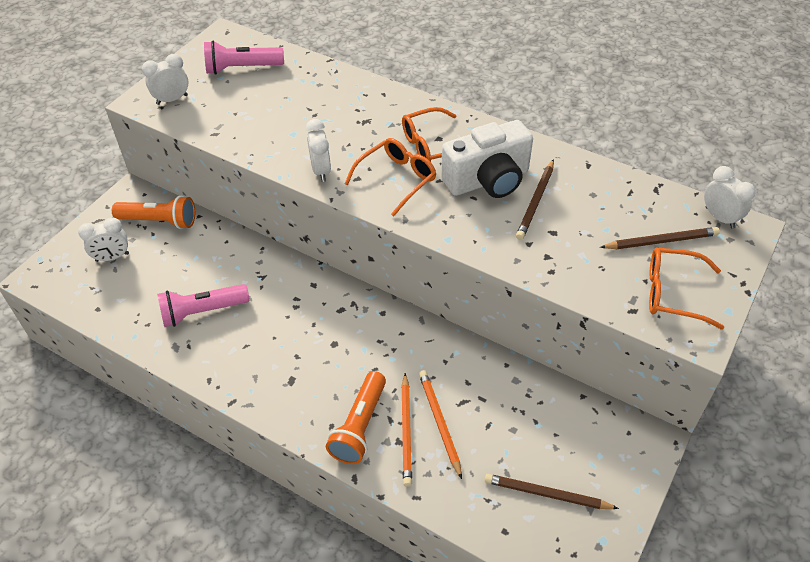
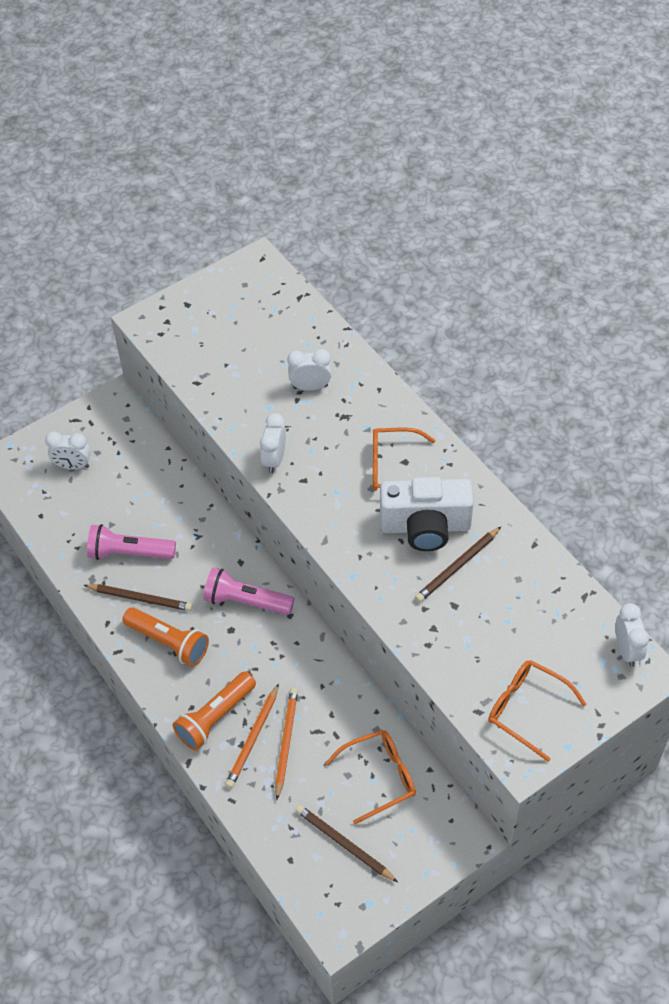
camera: 25 degrees right, 5 degrees up
(159, 221) = (129, 441): orange flashlight -> orange flashlight (168, 642)
(172, 100) = (174, 328): white clock -> white clock (310, 387)
(242, 68) = (256, 311): pink flashlight -> pink flashlight (246, 601)
(396, 179) = (339, 494): orange glasses -> orange glasses (379, 777)
(661, 241) = (551, 653): brown pencil -> brown pencil (140, 598)

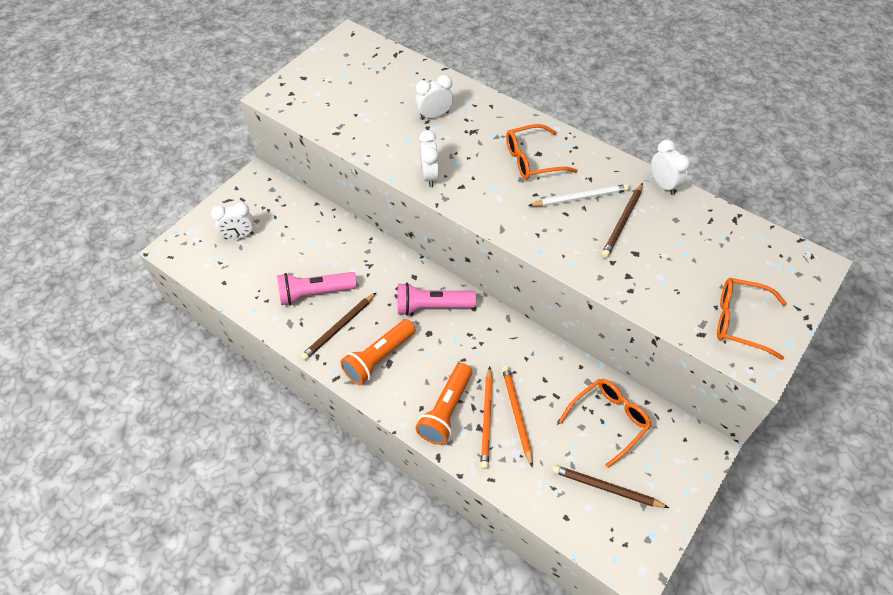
camera: 20 degrees left, 0 degrees up
(140, 598) = (339, 328): brown pencil -> brown pencil turned 135 degrees clockwise
(168, 642) = (379, 358): orange flashlight -> orange flashlight turned 120 degrees clockwise
(425, 526) = (580, 198): white camera -> white pencil
(627, 650) = (791, 252): white clock -> white clock (663, 185)

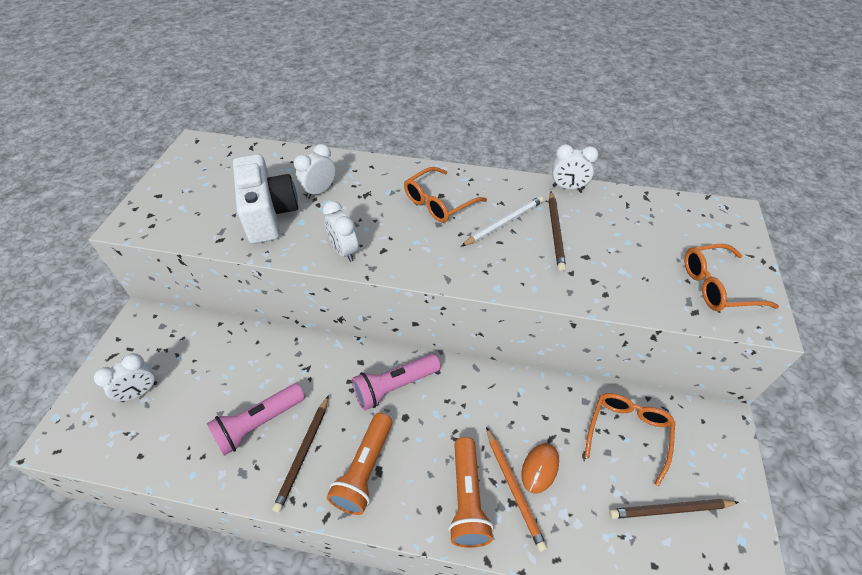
camera: 25 degrees left, 5 degrees down
(383, 123) = (268, 214): none -> white camera
(516, 414) = (540, 468): orange pencil -> orange mouse
(663, 185) = (568, 187): white clock -> white clock turned 150 degrees clockwise

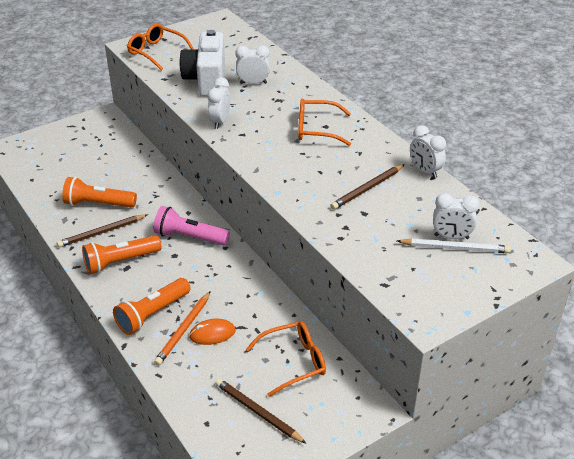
camera: 45 degrees right, 10 degrees down
(140, 392) = (64, 151): white clock -> white clock (451, 237)
(258, 424) = (98, 204): pink flashlight -> orange flashlight
(268, 214) = (207, 80): white camera -> white camera turned 150 degrees clockwise
(504, 223) = (341, 164): white pencil -> white pencil (455, 248)
(717, 286) = (428, 284): orange glasses -> orange glasses (156, 52)

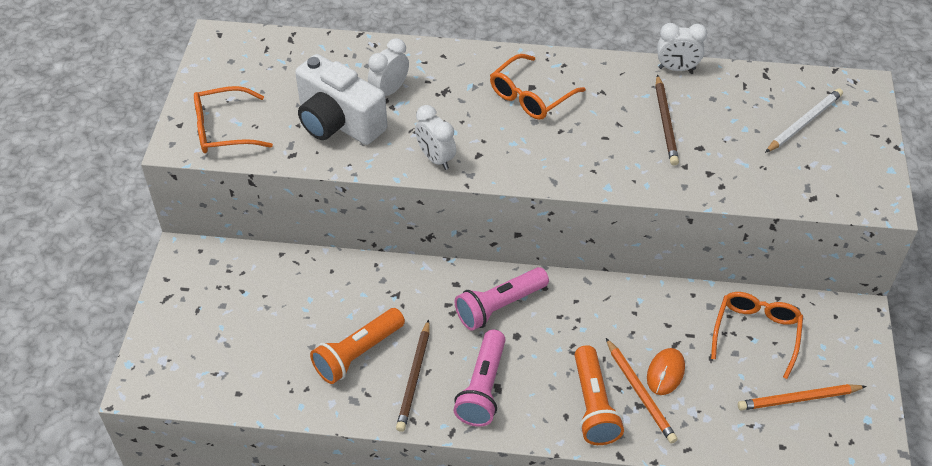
camera: 50 degrees left, 10 degrees up
(120, 262) = (482, 388): orange flashlight -> pink flashlight
(258, 412) = (799, 399): brown pencil -> orange pencil
(451, 237) = (787, 114): white clock -> none

